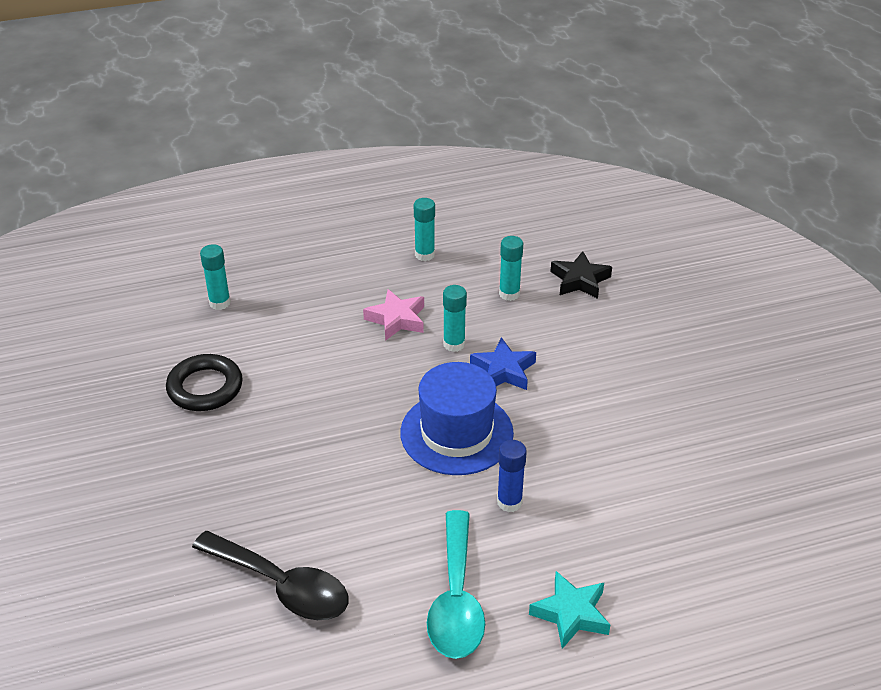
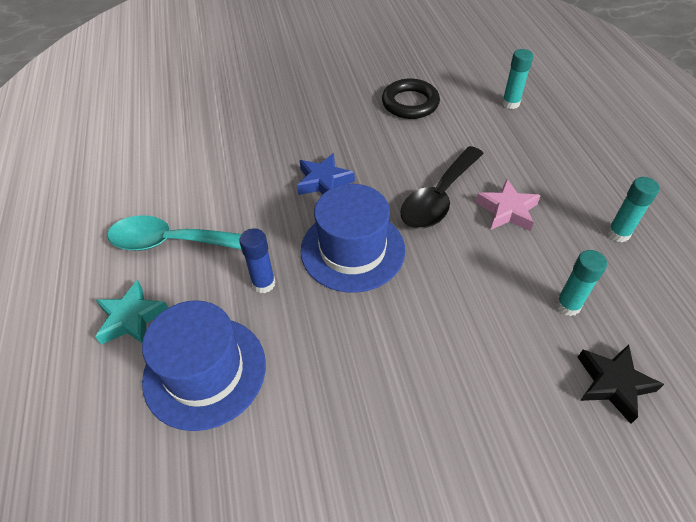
camera: 95 degrees right, 10 degrees up
(281, 586) = (214, 150): black spoon -> black spoon (438, 197)
(454, 344) = (475, 253): turquoise glue stick -> none
(503, 371) = (438, 291): blue star -> blue star (324, 181)
(621, 535) = (205, 371): none -> blue hat

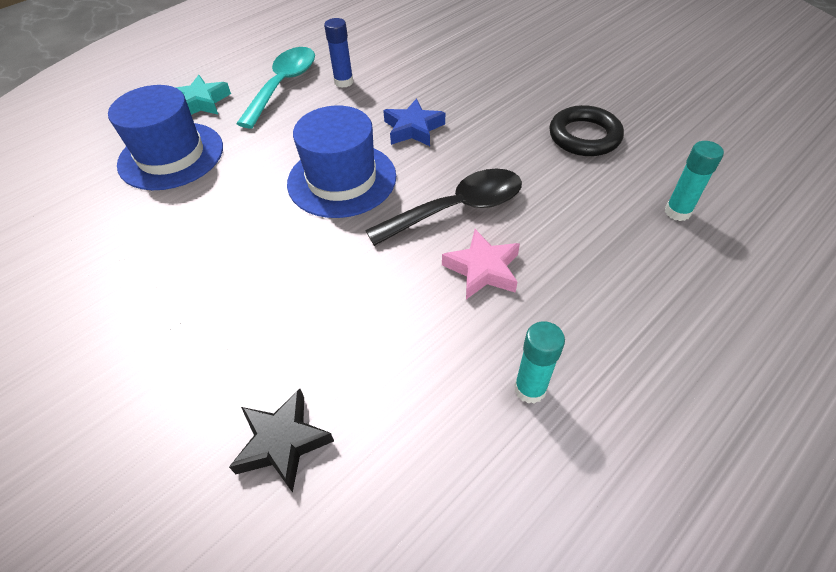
camera: 60 degrees right, 0 degrees up
(173, 242) = (283, 85): turquoise spoon -> turquoise spoon turned 45 degrees clockwise
(263, 283) = (270, 147): blue glue stick -> blue glue stick (343, 82)
(438, 197) = (457, 209): black spoon -> black spoon turned 150 degrees clockwise
(568, 305) = (373, 368): turquoise glue stick -> none

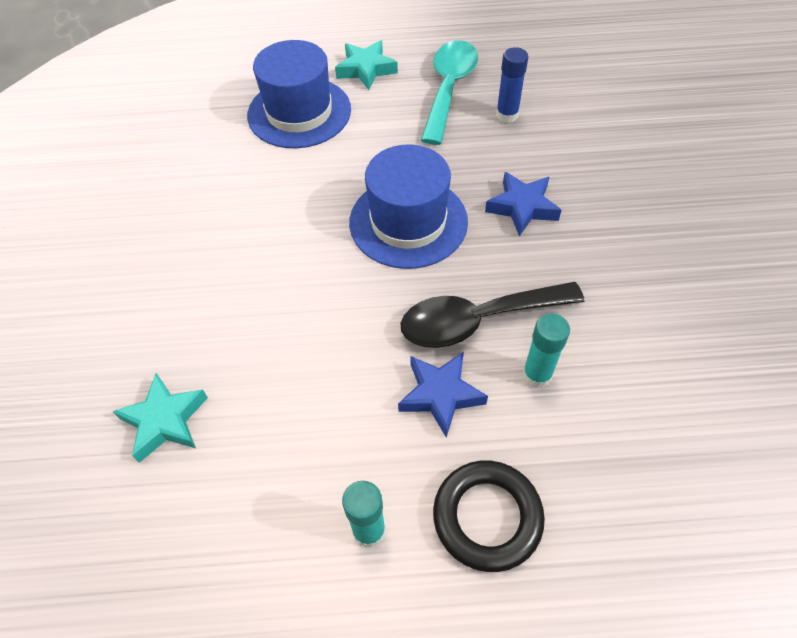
camera: 40 degrees right, 5 degrees up
(283, 85) = (449, 89): turquoise spoon -> turquoise spoon turned 45 degrees counterclockwise
(283, 442) = (165, 421): black star -> turquoise star
(457, 209) = (478, 320): black spoon -> black spoon turned 150 degrees clockwise
(483, 269) = (441, 395): pink star -> blue star
(584, 136) = (693, 326): black ring -> black ring (487, 517)
(677, 212) = (700, 481): turquoise glue stick -> turquoise glue stick (537, 375)

